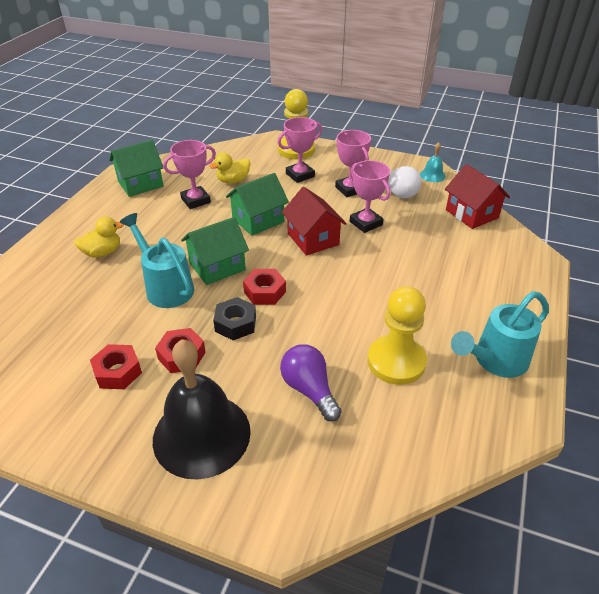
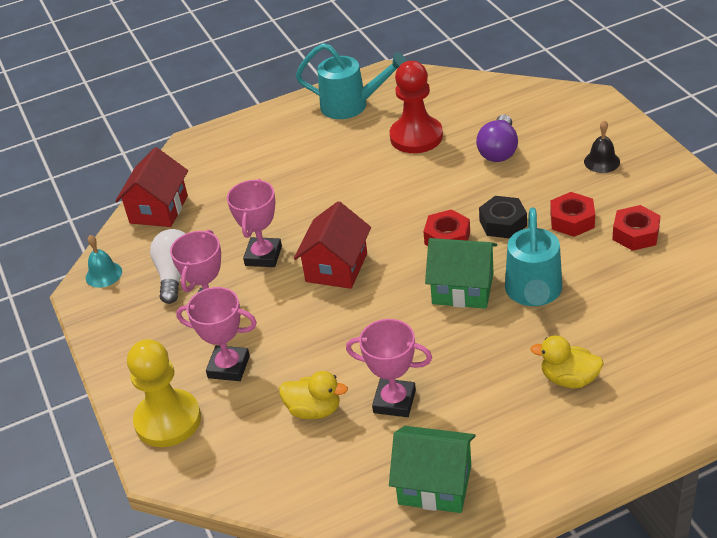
camera: 130 degrees left, 0 degrees up
(201, 434) = (602, 161): black bell -> black bell, size x0.43
(258, 220) = (359, 324): green house -> none
(396, 361) = (416, 137): yellow pawn -> red pawn

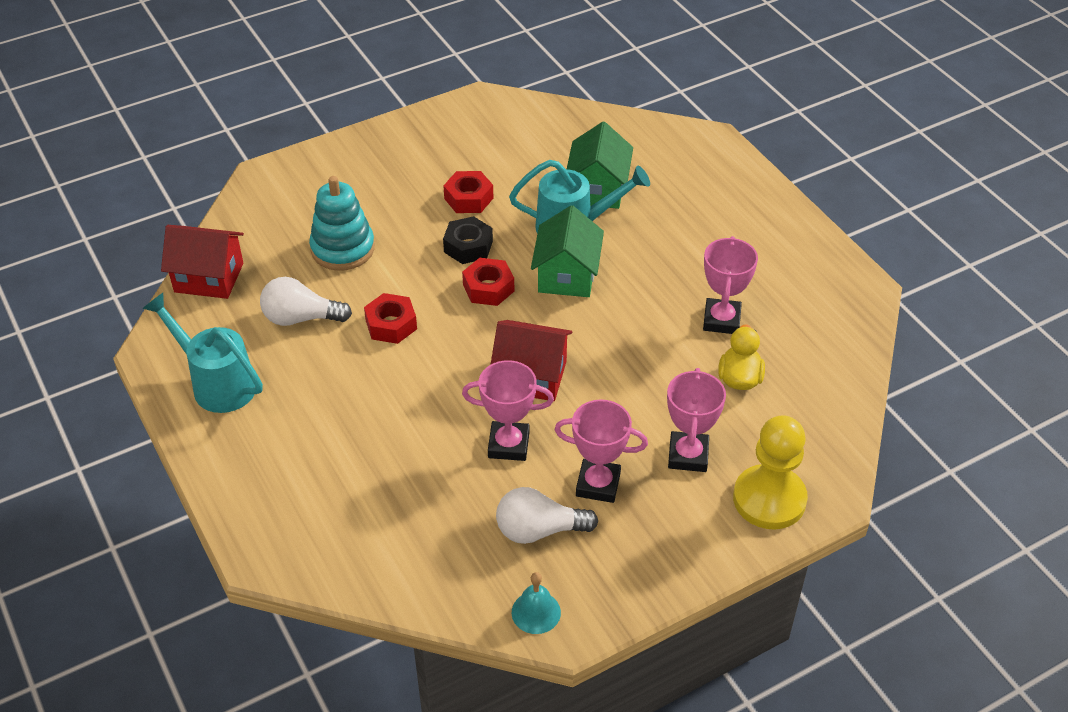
camera: 100 degrees left, 5 degrees up
(159, 209) = (407, 571): red house -> red house (209, 277)
(351, 105) = (217, 383): turquoise watering can -> turquoise watering can turned 60 degrees counterclockwise
(416, 137) = (301, 318): red pawn -> white light bulb
(435, 484) = (813, 290): green house -> green house (598, 189)
(499, 150) = (343, 249): purple light bulb -> turquoise stacking toy
(569, 379) = (682, 208): yellow duck -> none
(602, 161) = (377, 174): black bell -> none
(635, 234) = (492, 159): red nut -> red nut (391, 324)

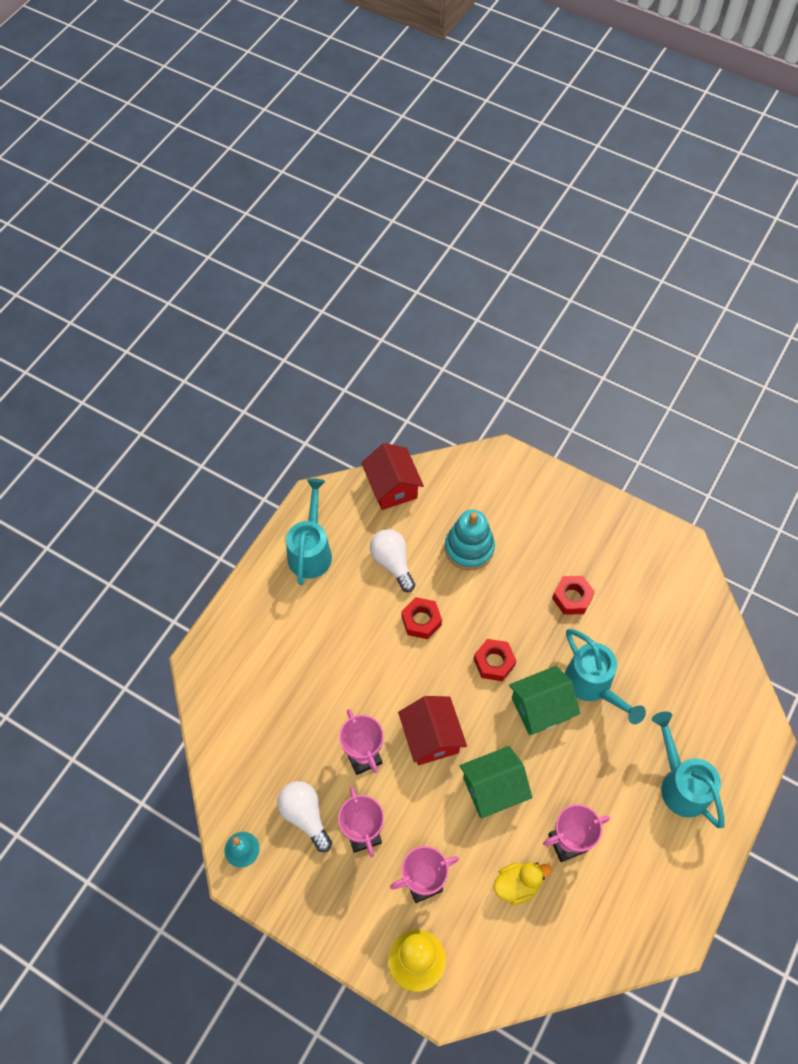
camera: 60 degrees right, 15 degrees up
(468, 246) = (524, 626): black nut -> none
(598, 189) = (645, 680): green house -> green house (493, 788)
(718, 213) = (681, 784): none -> turquoise watering can

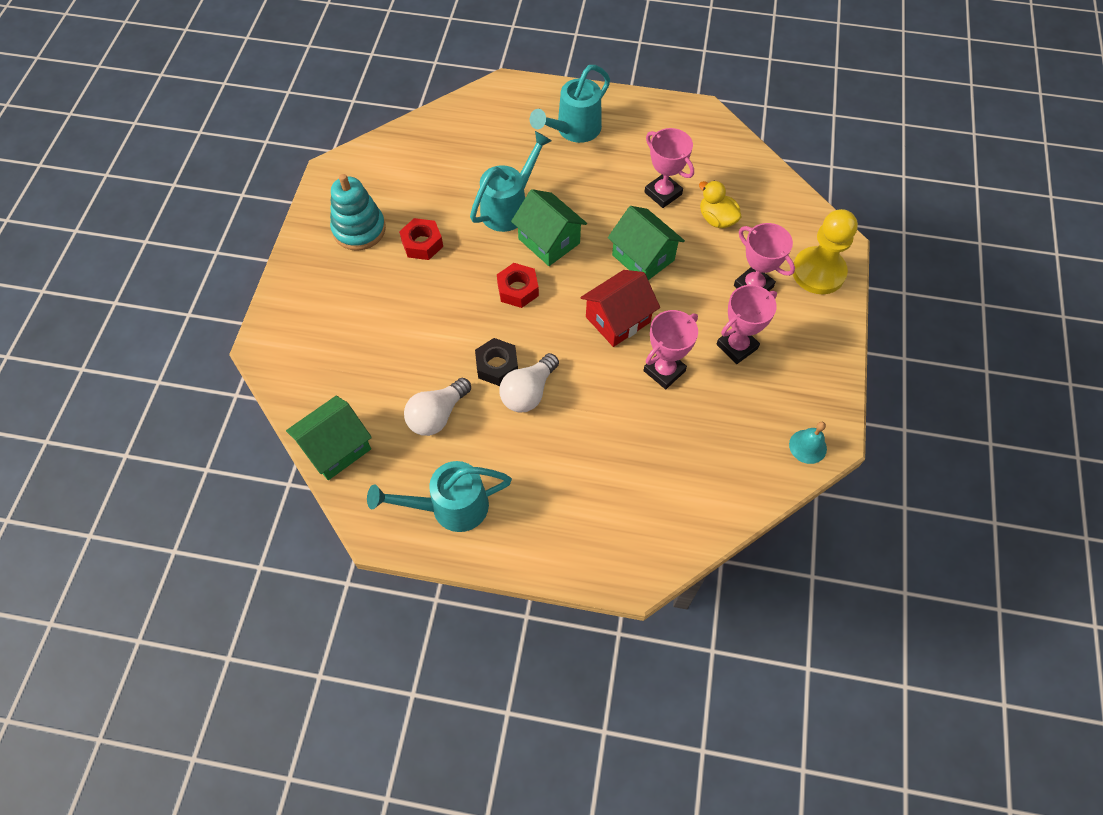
camera: 110 degrees left, 0 degrees up
(305, 816) = (746, 401): white light bulb -> white light bulb (528, 392)
(392, 487) = (336, 448): red house -> green house
(421, 621) = (497, 366): red nut -> black nut
(469, 548) = (394, 347): turquoise stacking toy -> turquoise stacking toy (359, 229)

